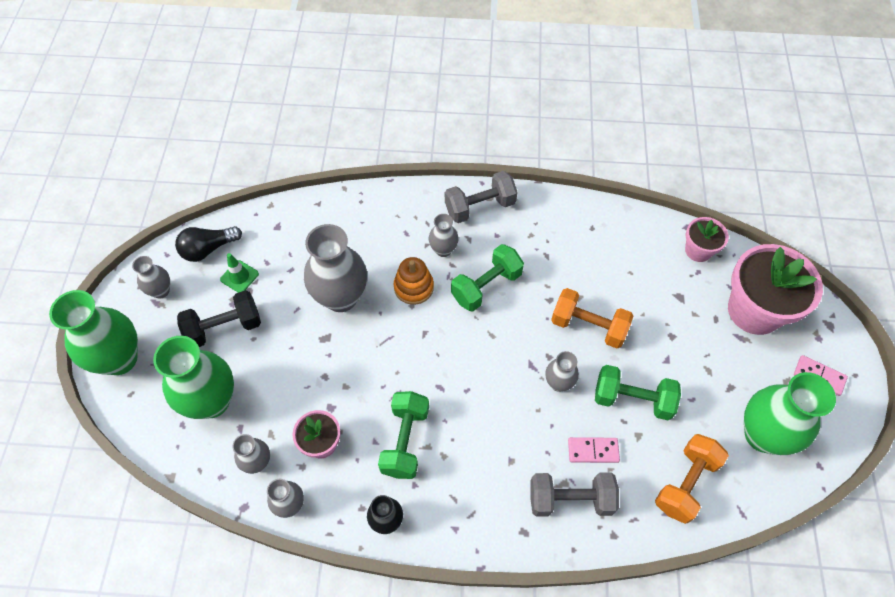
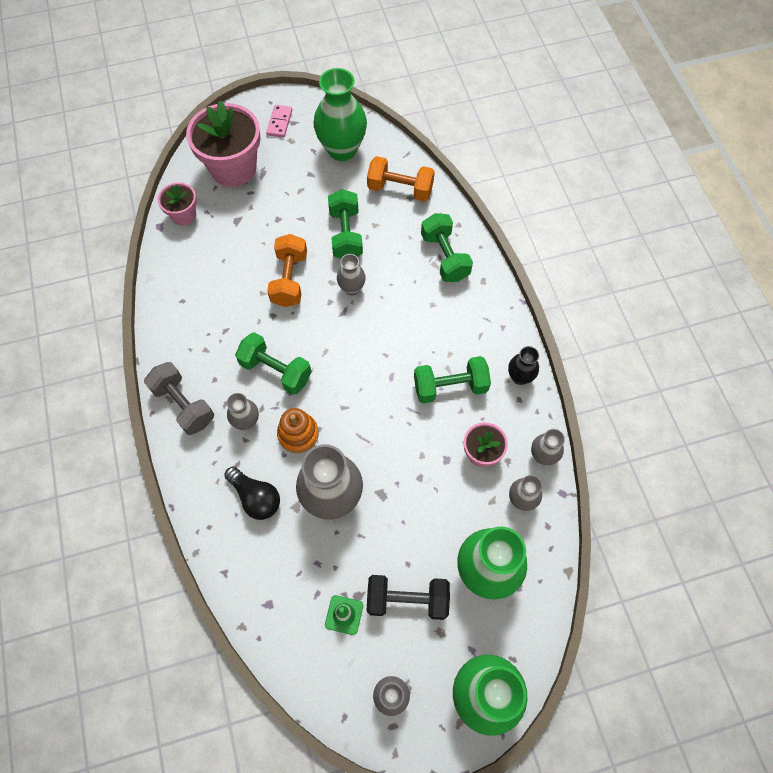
camera: 110 degrees left, 5 degrees up
(208, 249) = (321, 670): black light bulb -> black light bulb (256, 497)
(224, 327) = (407, 600): black dumbbell -> black dumbbell turned 45 degrees counterclockwise
(570, 499) = (445, 257): grey dumbbell -> green dumbbell
(593, 450) = (400, 251): pink domino -> none

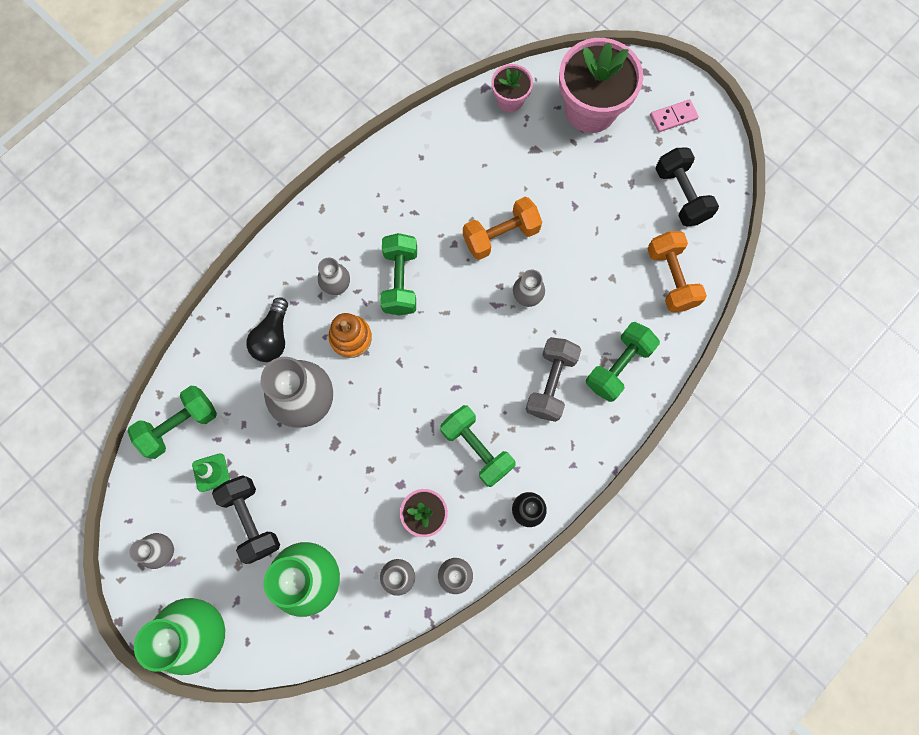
camera: 60 degrees right, 10 degrees up
(184, 405) = (323, 224): grey dumbbell -> grey dumbbell (551, 383)
(342, 149) = (681, 195): green vase -> black dumbbell
(346, 234) = (583, 257): green dumbbell -> green dumbbell (180, 425)

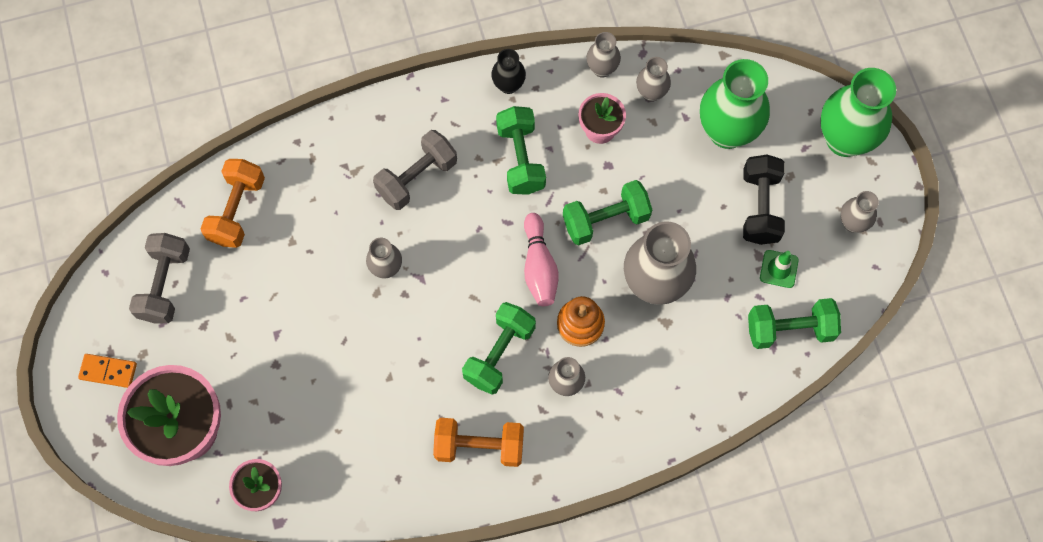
camera: 150 degrees left, 5 degrees down
(273, 337) = (657, 366): black light bulb -> none
(408, 365) = (539, 267): none -> pink bowling pin
(501, 236) = (370, 344): orange dumbbell -> orange dumbbell (479, 446)
(618, 366) = (345, 159): green dumbbell -> green dumbbell (605, 220)
(673, 117) = (108, 371): pink domino -> orange domino
(681, 195) = (165, 285): black dumbbell -> grey dumbbell

